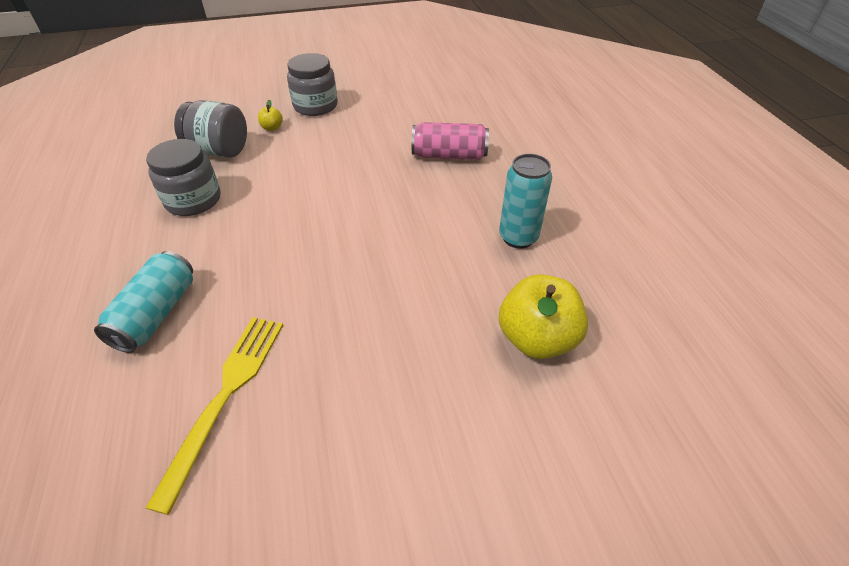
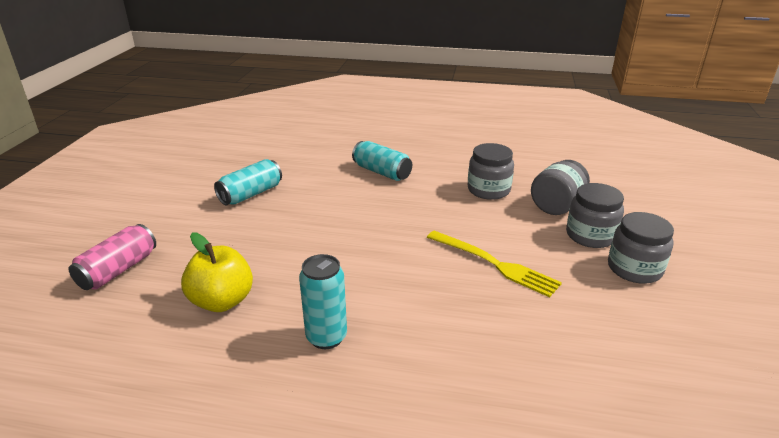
camera: 115 degrees right, 15 degrees down
(226, 395) = (305, 185): yellow fork -> yellow fork (495, 264)
(272, 128) = (590, 235): yellow apple -> grey jar
(280, 465) = (251, 194): none -> turquoise can
(449, 155) = (490, 339): pink can -> pink can (118, 270)

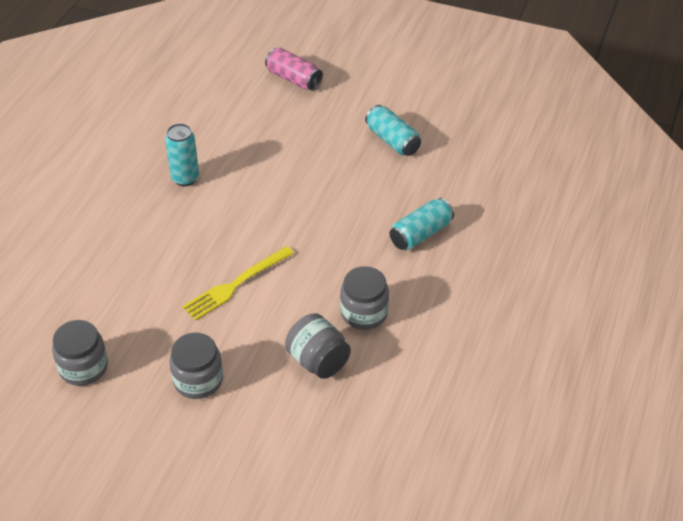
camera: 100 degrees right, 15 degrees up
(222, 301) = (240, 130): yellow apple -> none
(590, 235) = (257, 368): grey jar -> grey jar (83, 367)

